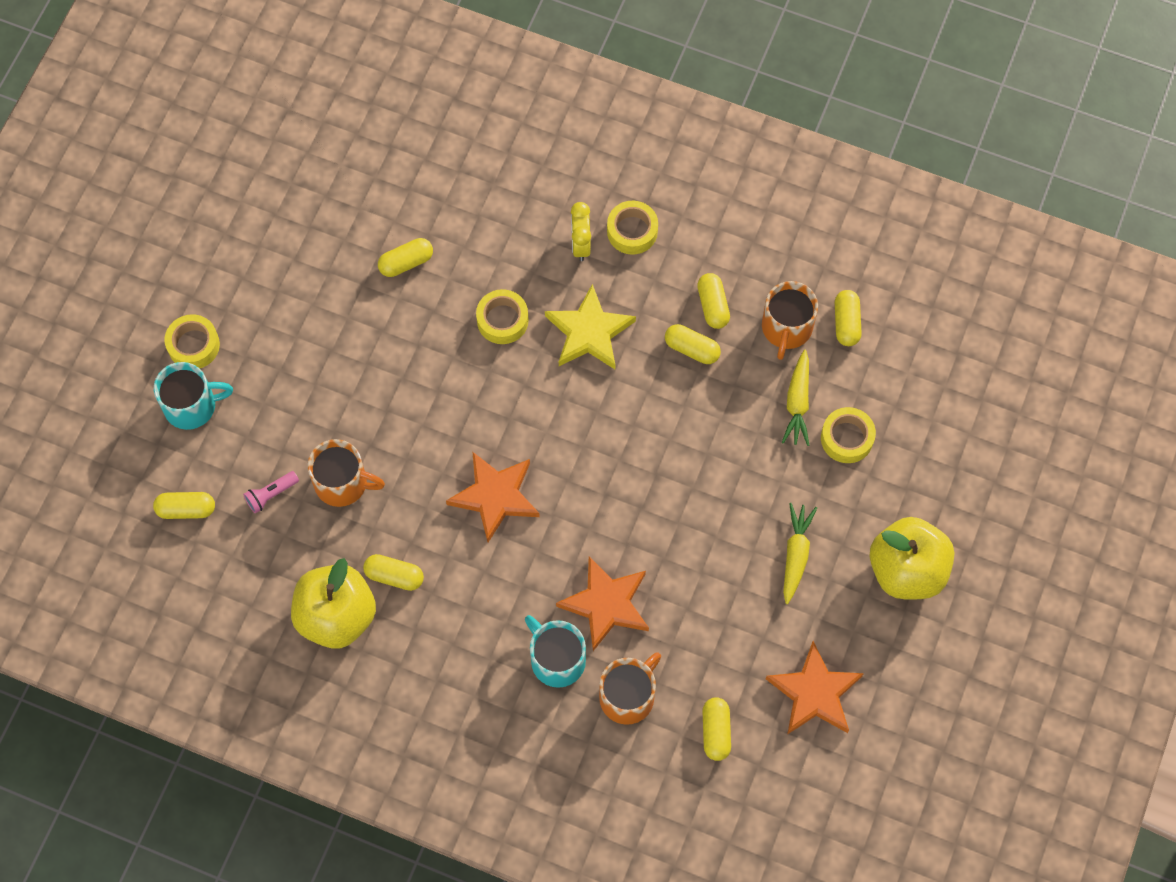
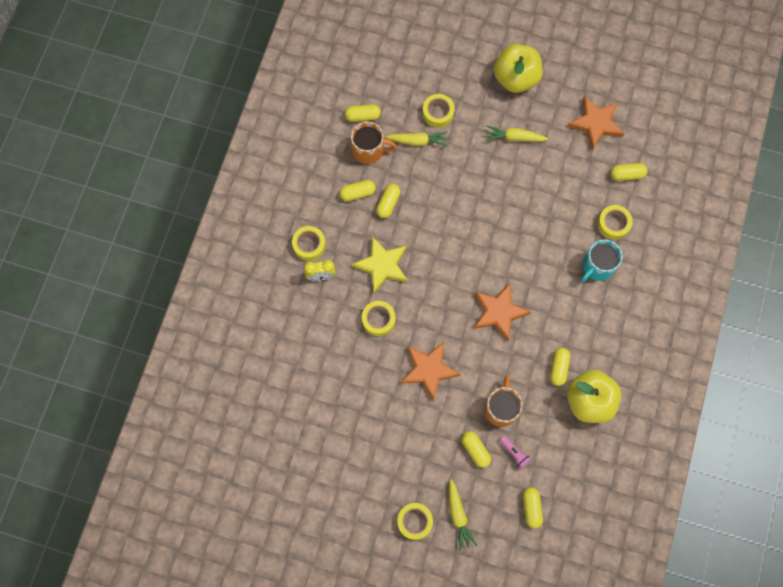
camera: 95 degrees left, 5 degrees up
(192, 405) = (458, 515): turquoise mug -> yellow carrot
(406, 262) = (342, 386): yellow capsule -> yellow capsule (475, 450)
(606, 604) = (559, 241): orange star -> orange star (428, 370)
(628, 696) = (613, 224): orange mug -> yellow tape

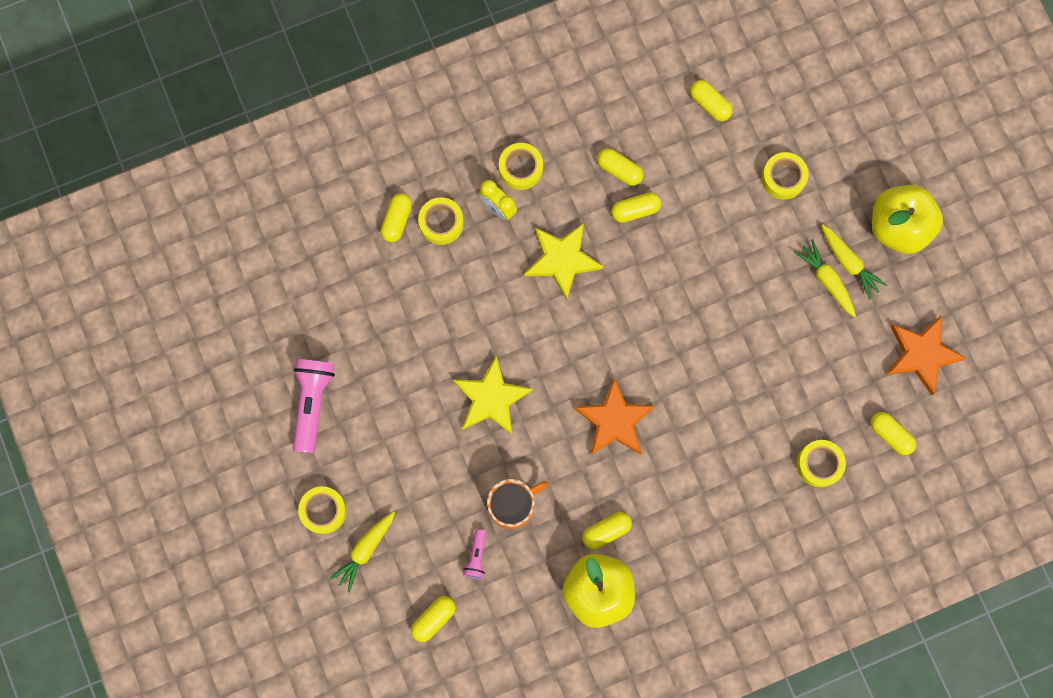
camera: 50 degrees right, 5 degrees up
(345, 475) = (313, 403): none -> pink flashlight
(369, 150) = (678, 142): orange mug -> none
(378, 320) = (501, 304): yellow tape -> yellow tape (441, 223)
(418, 141) = (732, 183): yellow carrot -> yellow carrot (849, 263)
(428, 370) = (491, 398): orange star -> yellow star
(475, 450) = (446, 513): yellow capsule -> yellow capsule (397, 220)
(597, 266) = (755, 484): turquoise mug -> none

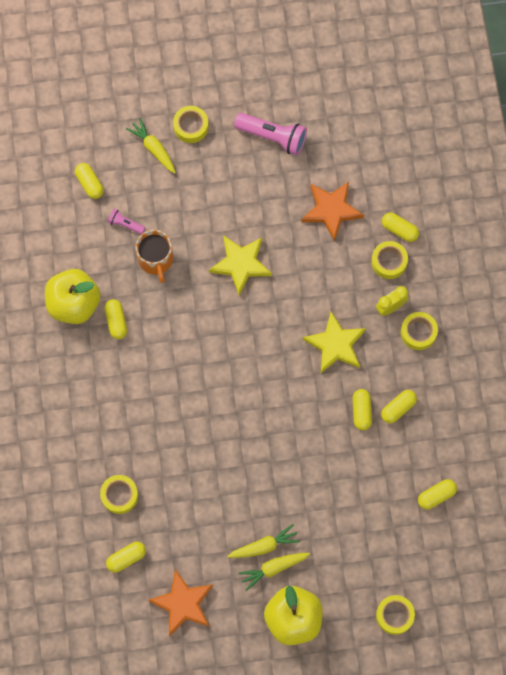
camera: 105 degrees right, 5 degrees down
(614, 420) = (198, 350): orange star -> orange star (331, 210)
(783, 178) = (358, 537): yellow tape -> yellow tape (394, 615)

